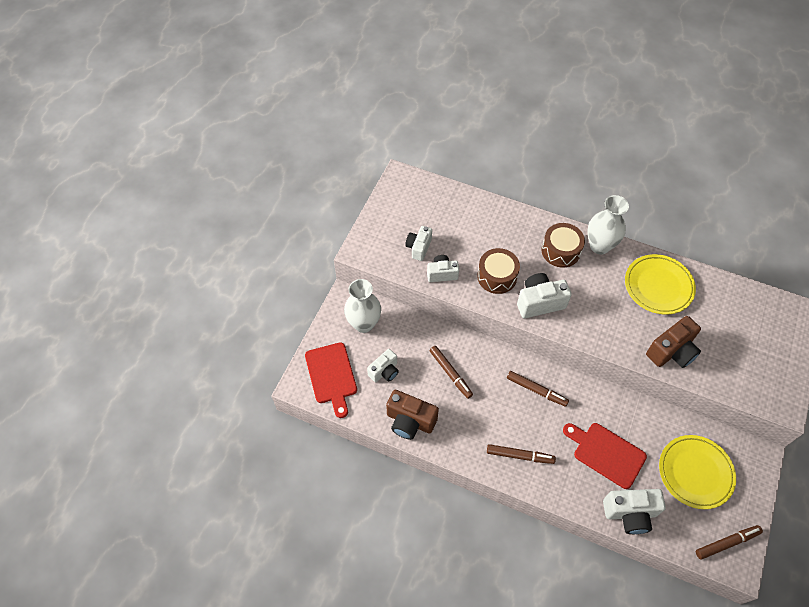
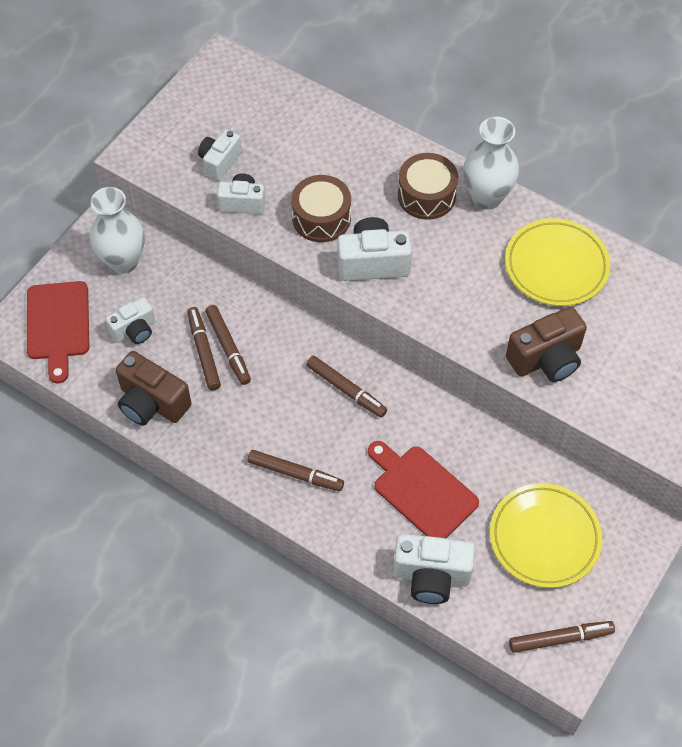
camera: 10 degrees right, 0 degrees up
(435, 379) = (204, 351): none -> brown marker

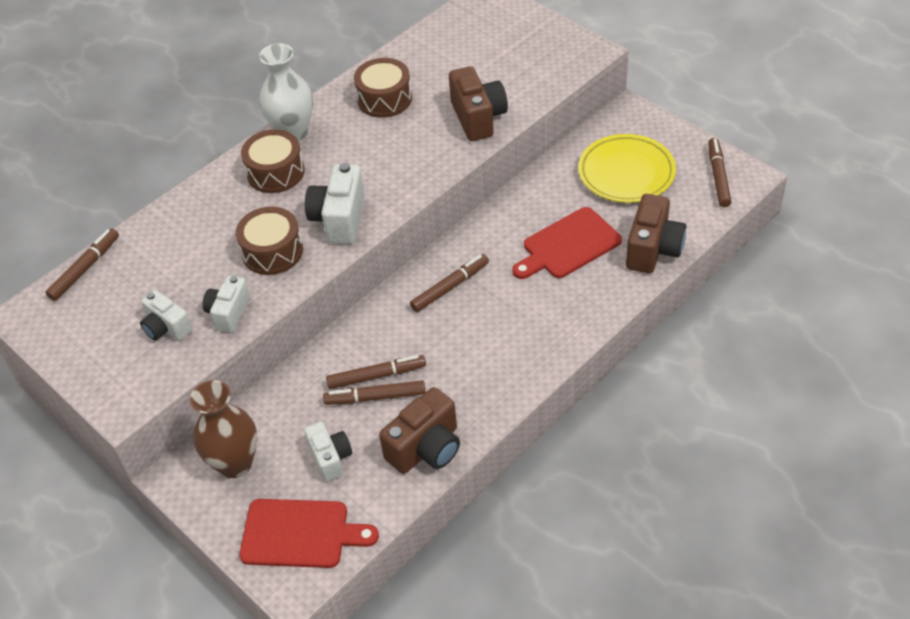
camera: 75 degrees left, 10 degrees down
(123, 261) = (235, 463): white vase -> brown vase
(295, 474) = (533, 335): brown marker -> brown marker (85, 268)
(431, 576) = (653, 249): white camera -> brown camera
(556, 266) = (384, 99): yellow plate -> brown drum

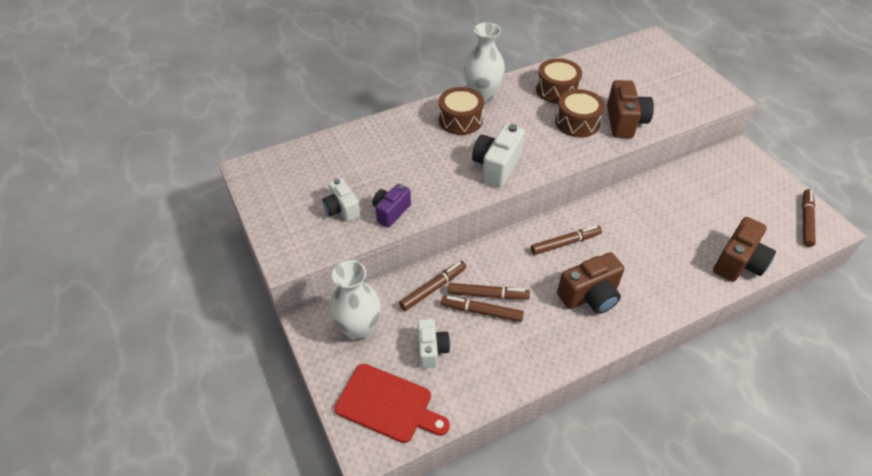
camera: 15 degrees right, 0 degrees up
(85, 268) = (302, 149): brown marker -> brown marker (433, 288)
(229, 313) = (391, 212): white camera -> purple camera
(235, 463) = (358, 329): brown vase -> white vase
(272, 251) = (439, 176): brown drum -> brown drum (577, 122)
(426, 448) = (509, 367): brown camera -> brown camera (590, 296)
(568, 245) = (668, 239): red cutting board -> none
(626, 173) = (729, 196): yellow plate -> none

